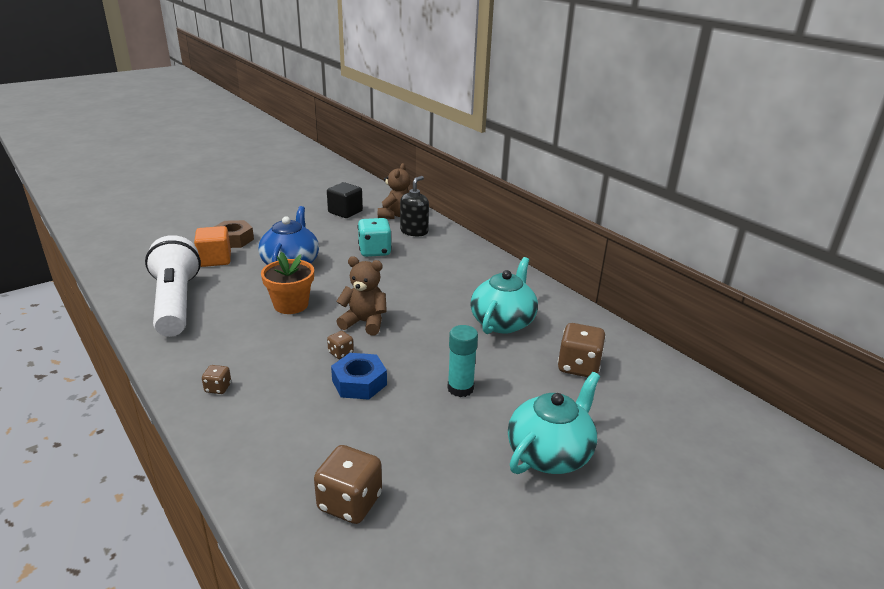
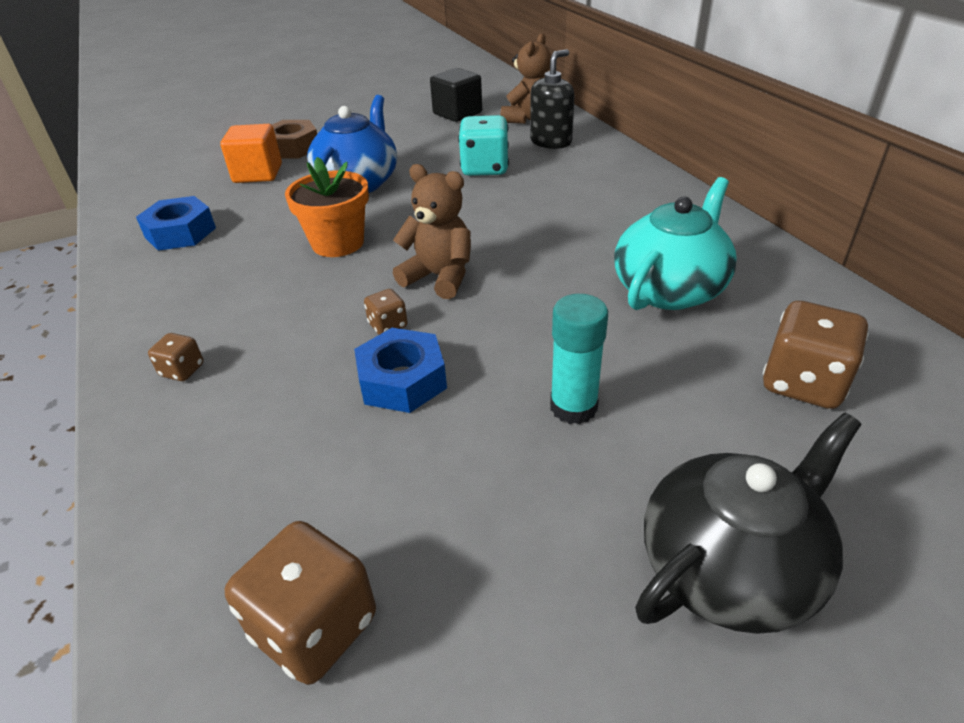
camera: 15 degrees right, 10 degrees up
(176, 303) = (180, 232): white flashlight -> blue nut
(550, 453) = (729, 568): turquoise teapot -> black teapot

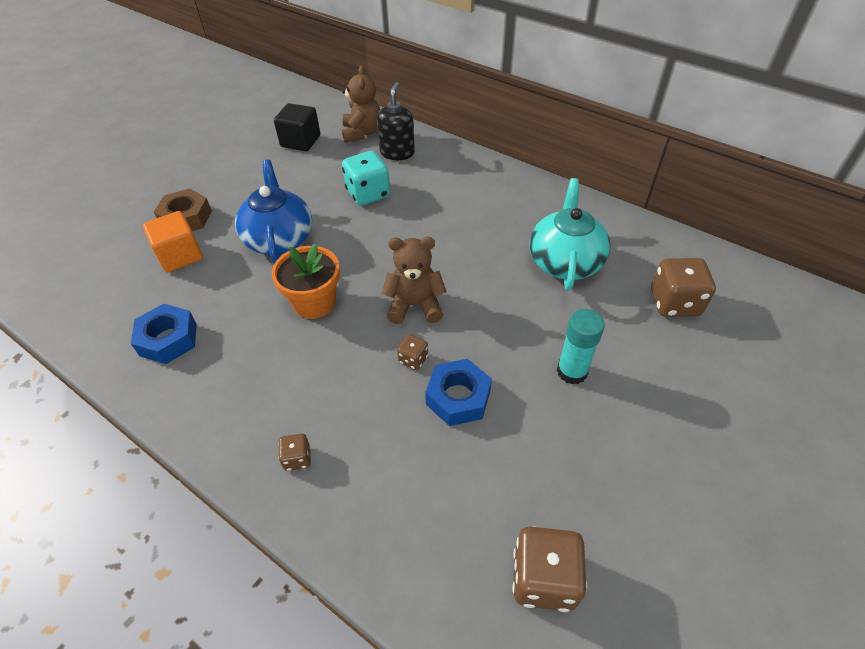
camera: 30 degrees left, 10 degrees up
(729, 568) = (710, 433): black teapot -> none

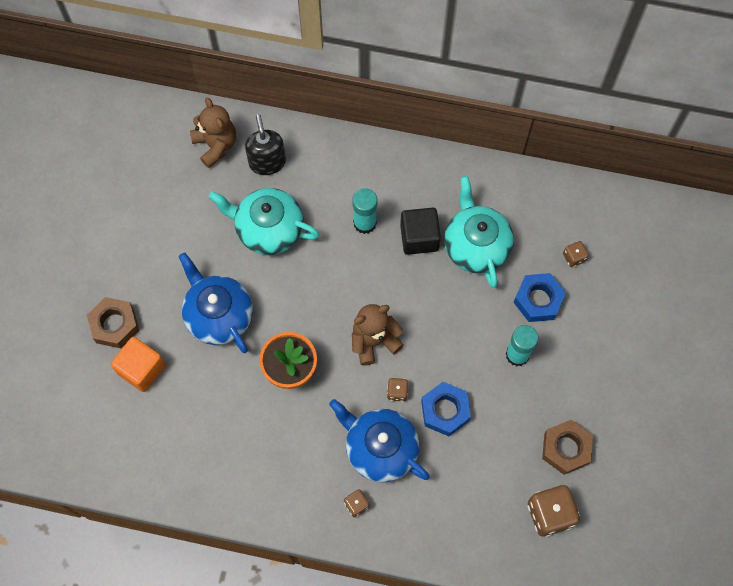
camera: 25 degrees left, 20 degrees up
(168, 339) = (194, 453): blue nut -> blue nut (538, 300)
(300, 141) = (159, 181): black cube -> black cube (419, 237)
(361, 408) = (380, 448): none -> blue teapot
(368, 194) = (268, 229): turquoise dice -> turquoise teapot
(460, 213) = (365, 223): none -> turquoise glue stick
(597, 499) = (565, 449): none -> brown nut
(674, 303) = (574, 257): brown dice -> brown dice, size x0.51

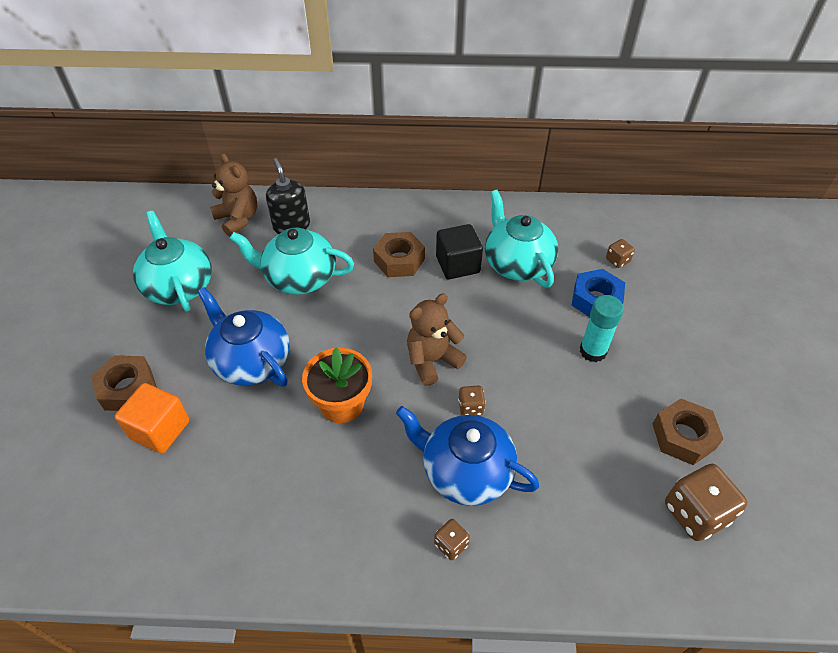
camera: 10 degrees left, 20 degrees down
(158, 221) = (179, 286): none -> turquoise teapot
(365, 223) = (399, 260): turquoise glue stick -> brown nut
(445, 411) = (531, 418): blue nut -> none

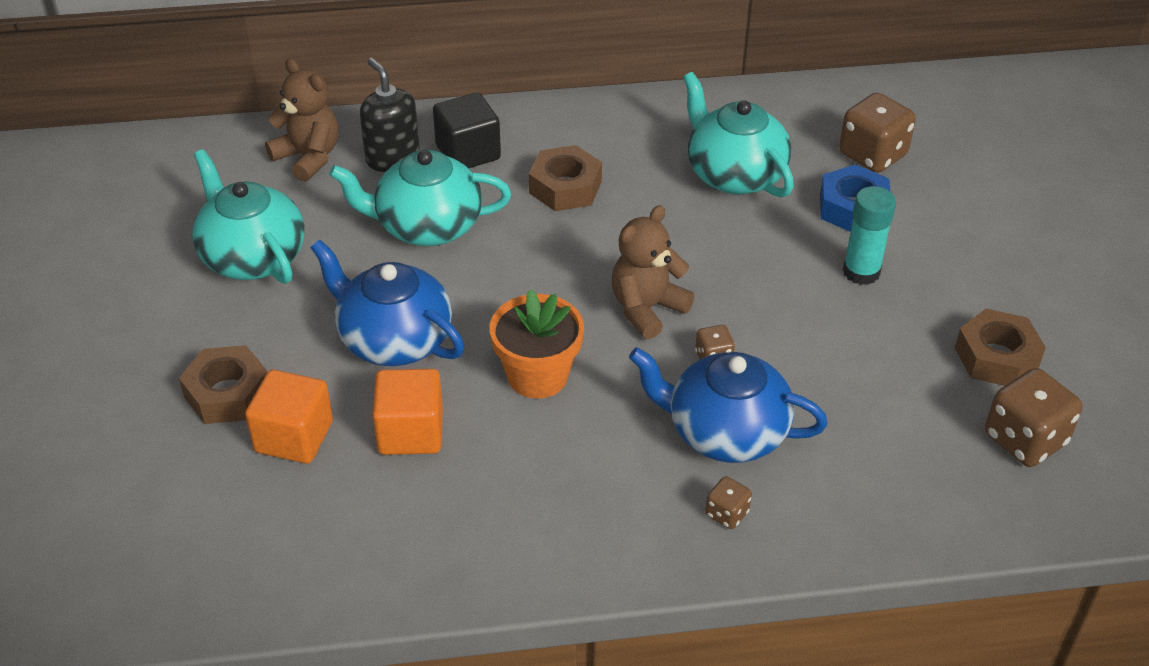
camera: 10 degrees left, 5 degrees down
(240, 438) = (410, 432): none -> orange cube
(457, 265) = (650, 184): black cube -> black cube (468, 152)
(617, 260) = (872, 155): brown dice -> brown dice, size x1.96

